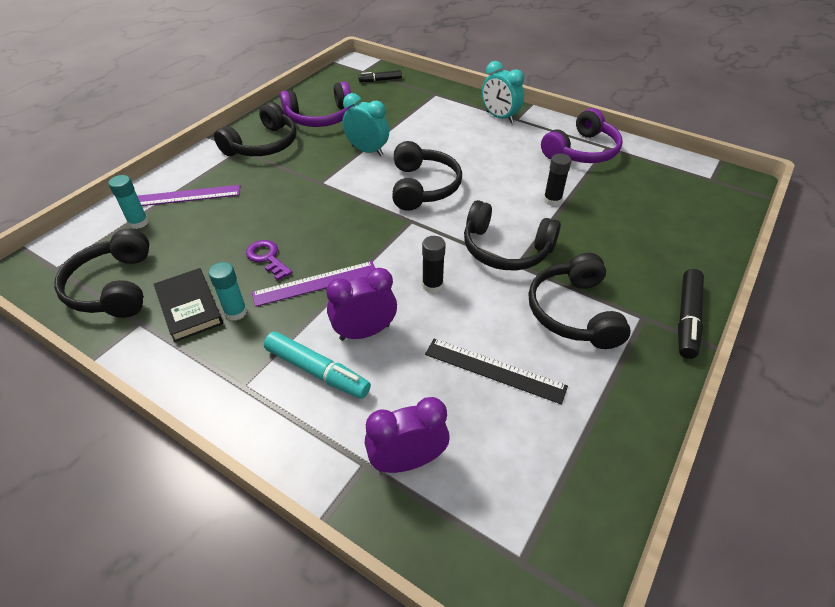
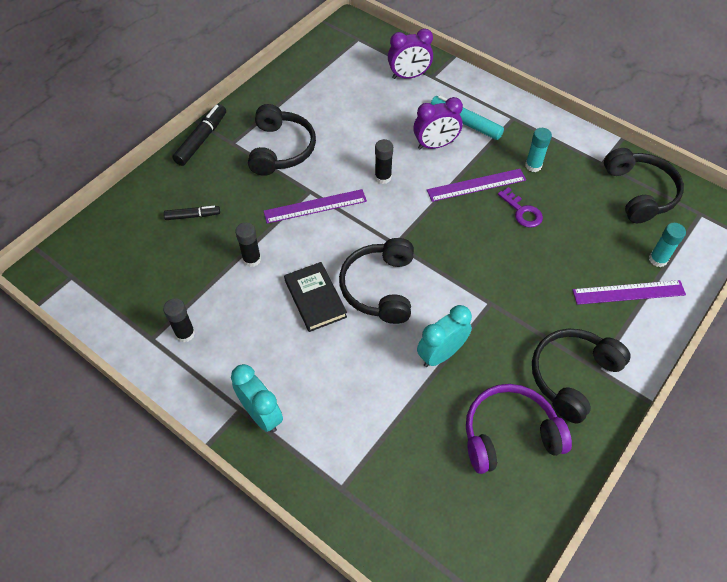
camera: 175 degrees left, 10 degrees up
(189, 307) = (570, 172): black book -> black book (315, 298)
(367, 151) = (441, 354): turquoise clock -> turquoise clock turned 105 degrees clockwise
(380, 80) = (426, 541): black marker -> black marker (193, 216)
(494, 370) = (349, 116): black ruler -> none
(505, 249) = (315, 206): black headphones -> purple ruler
(582, 151) = (185, 333): purple headphones -> black glue stick

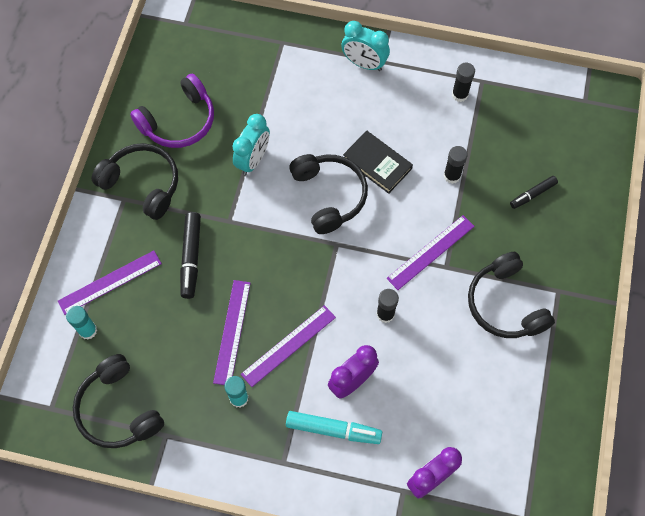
camera: 155 degrees right, 10 degrees up
(201, 139) = (590, 281): black marker -> black marker (191, 258)
(522, 211) = (232, 332): purple key -> purple ruler
(572, 376) = (142, 184): black headphones -> black headphones turned 75 degrees counterclockwise

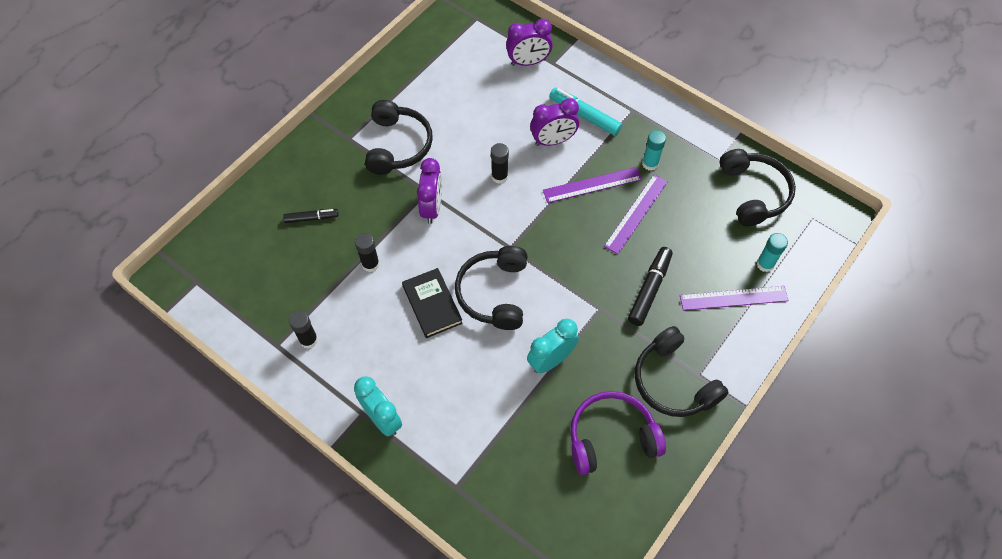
camera: 155 degrees left, 5 degrees down
(431, 252) = (432, 208): purple ruler -> purple clock

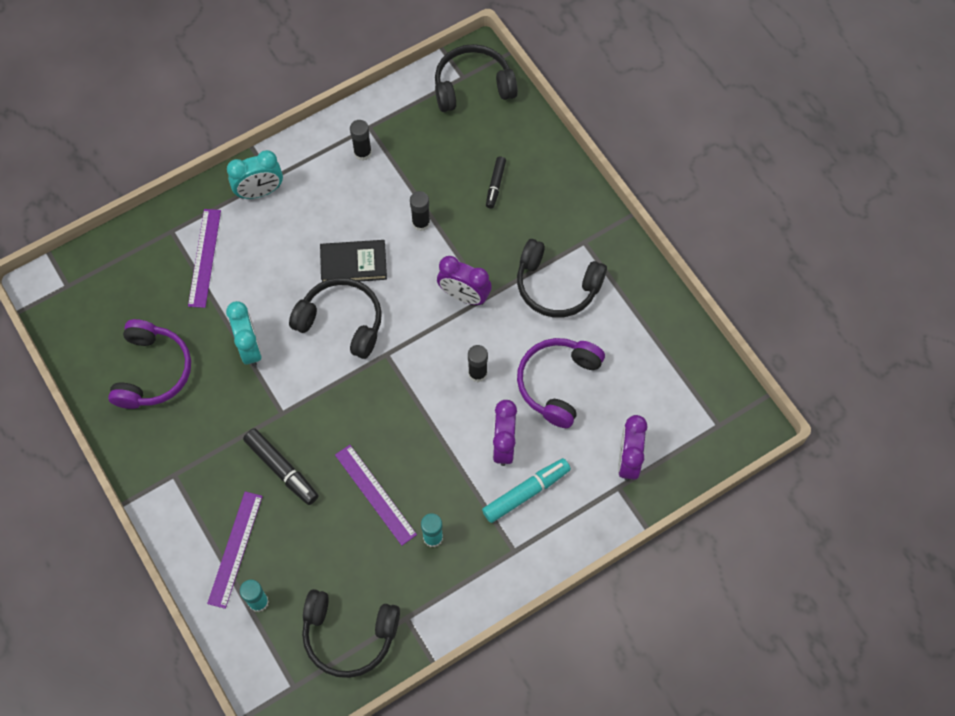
camera: 110 degrees right, 5 degrees up
(485, 121) = (557, 383): none -> purple headphones
(592, 185) = (429, 464): purple ruler -> purple ruler (205, 258)
(673, 382) = (177, 449): black headphones -> black headphones (473, 86)

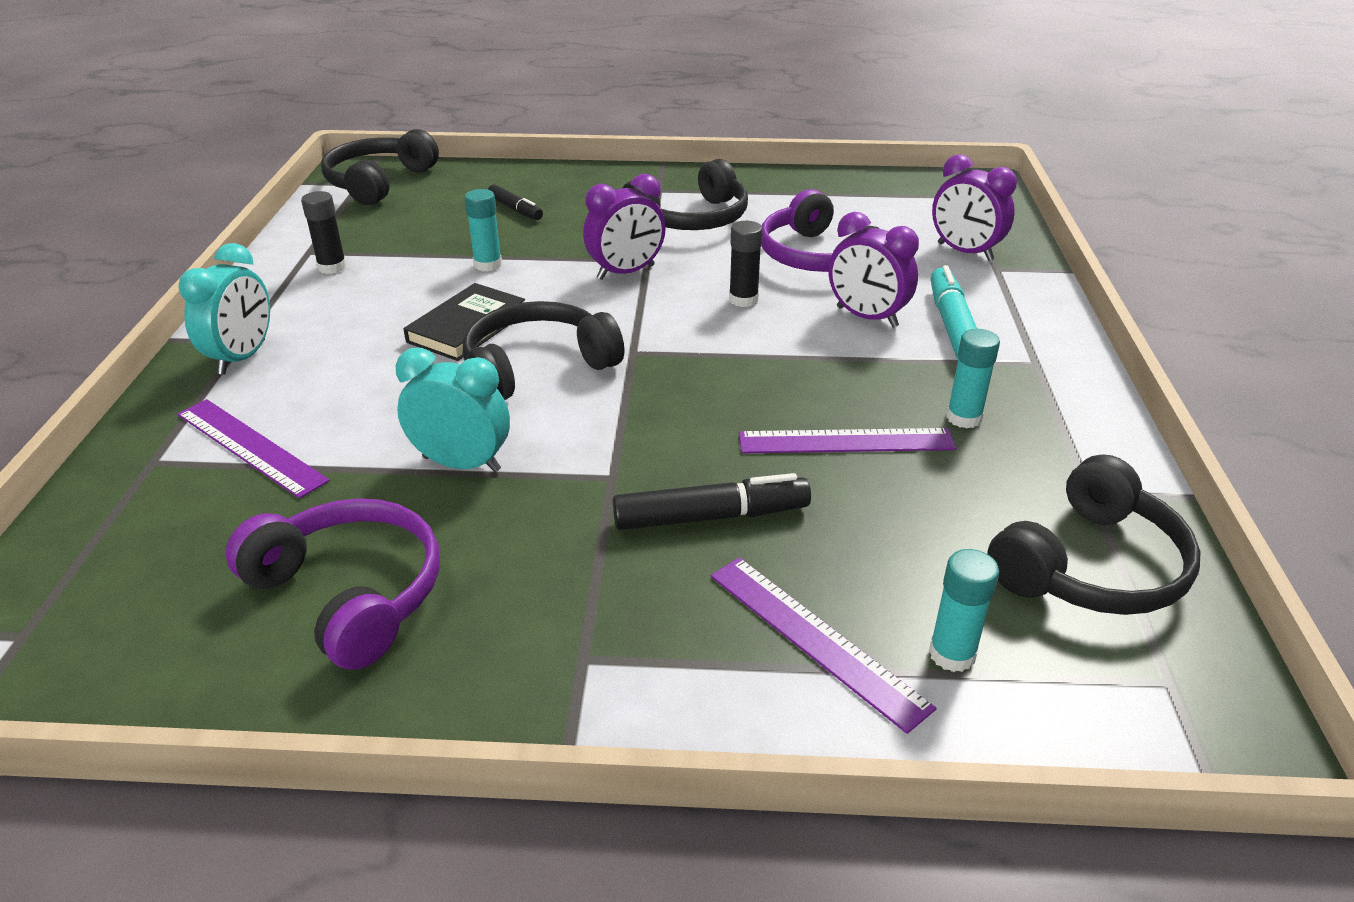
camera: 55 degrees left, 30 degrees down
(421, 223) = (488, 265): black glue stick -> turquoise glue stick

